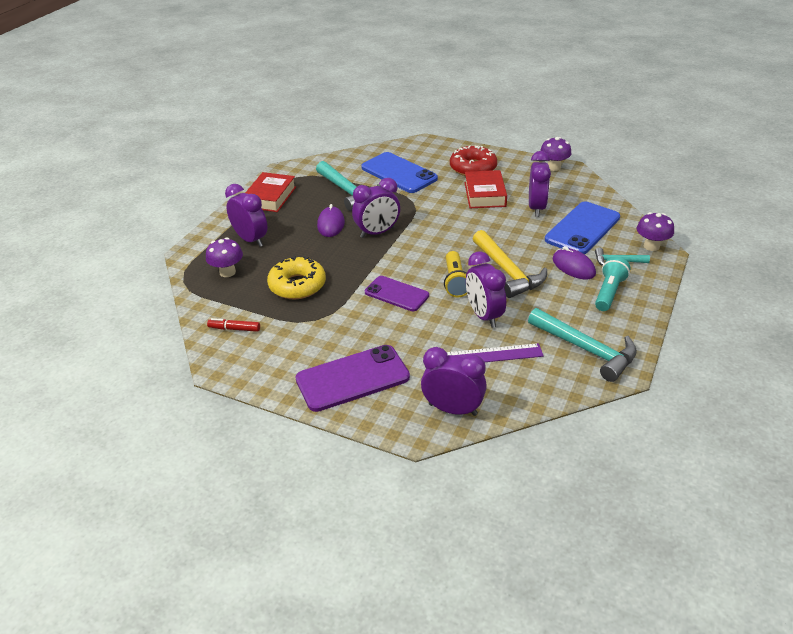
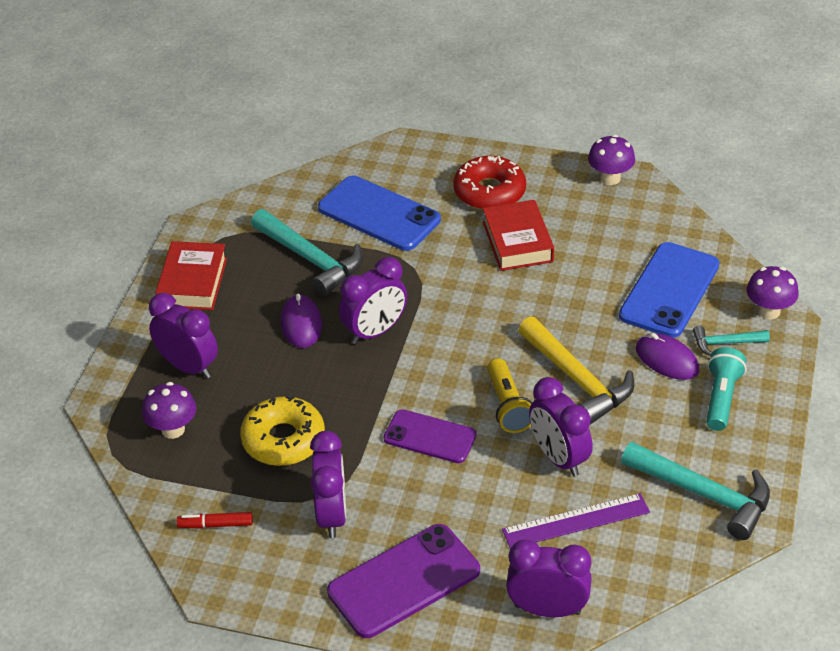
camera: 10 degrees left, 5 degrees up
(536, 208) = (597, 259): purple clock -> purple clock (331, 515)

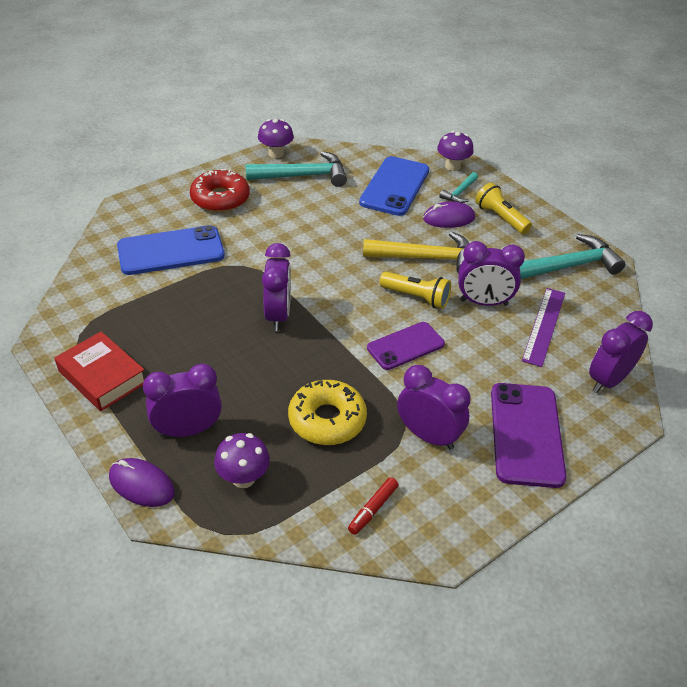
camera: 55 degrees left, 0 degrees up
(301, 324) = (224, 345): purple mouse -> purple mouse (141, 485)
(310, 259) = (167, 305): turquoise hammer -> turquoise hammer (303, 176)
(517, 242) = (279, 213): red book -> none
(669, 290) = (395, 186): blue phone -> blue phone turned 45 degrees clockwise
(721, 398) = (500, 218): turquoise flashlight -> yellow flashlight

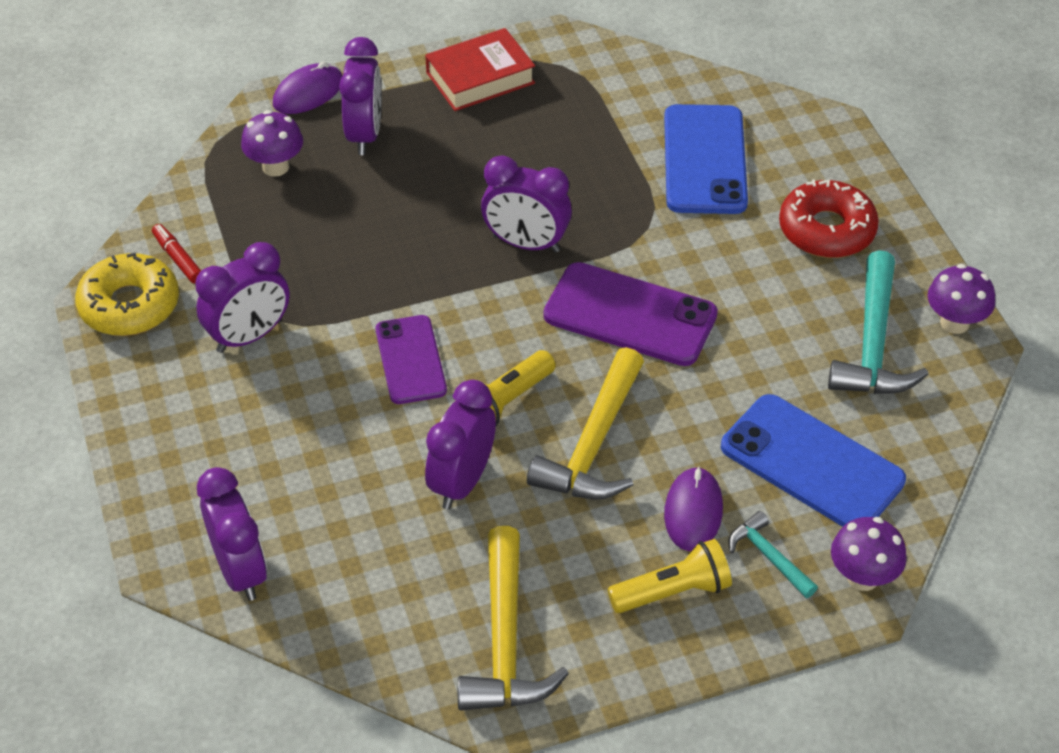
camera: 110 degrees right, 5 degrees up
(327, 420) = (321, 251): yellow donut -> yellow donut (129, 305)
(526, 434) = (201, 434): purple phone -> purple phone (630, 315)
(544, 326) = (380, 539): purple ruler -> none
(569, 266) = (504, 640): turquoise hammer -> yellow hammer

